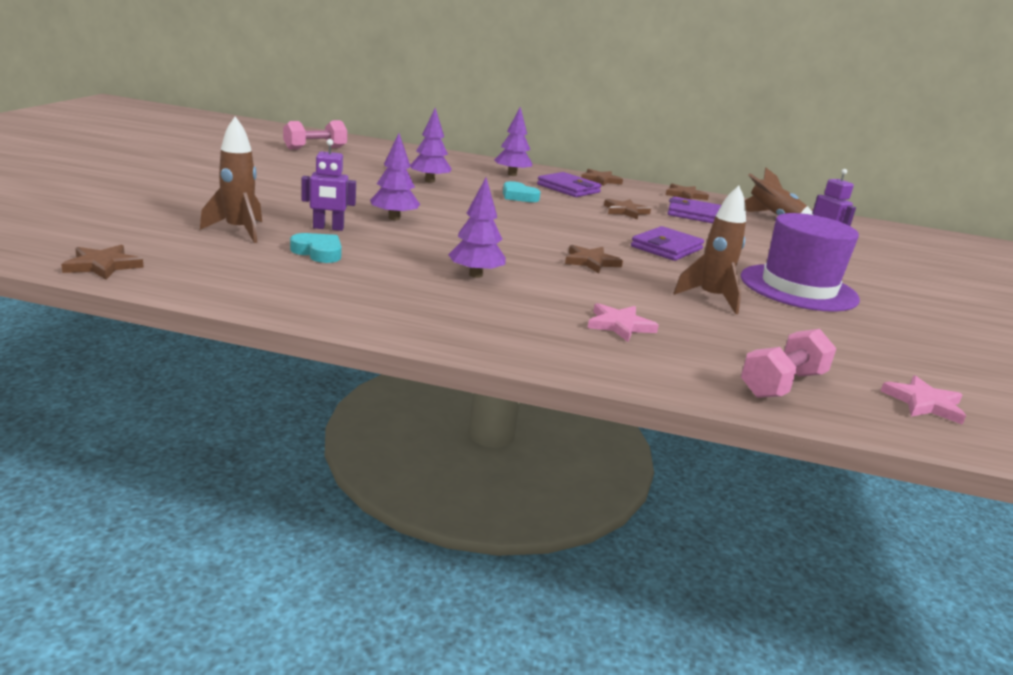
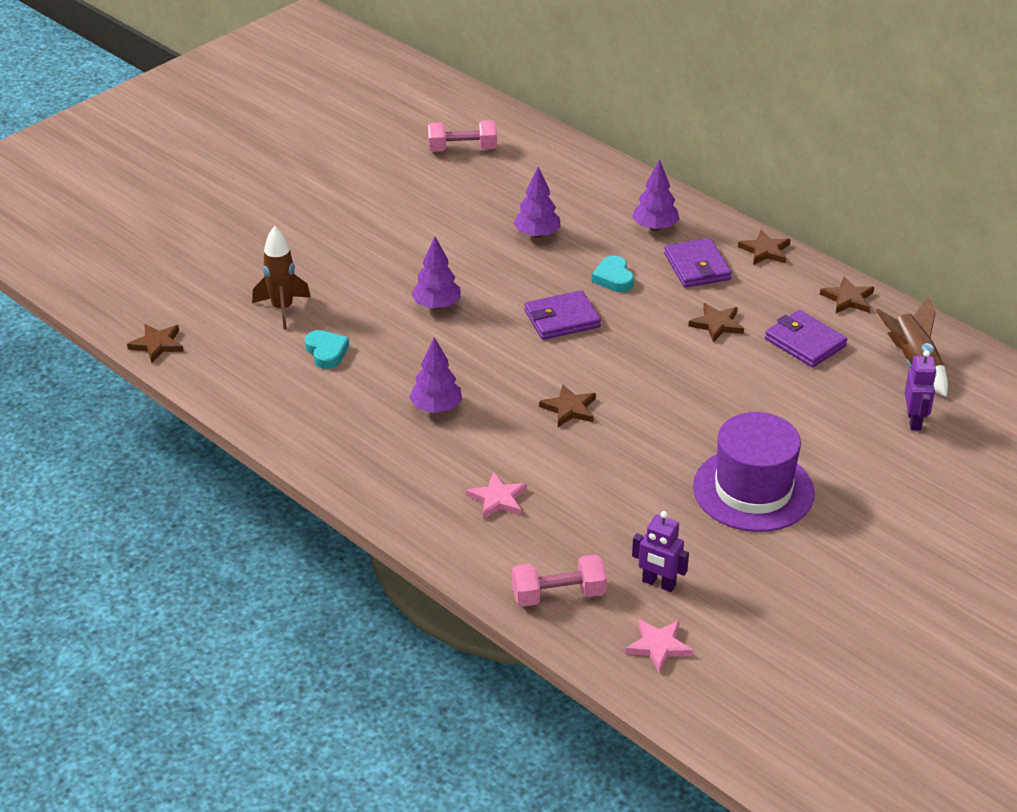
camera: 35 degrees right, 15 degrees up
(328, 228) = (362, 315): purple robot -> purple robot (658, 583)
(666, 248) = (683, 400): purple wallet -> purple wallet (562, 319)
(711, 298) = (630, 484): brown rocket -> none

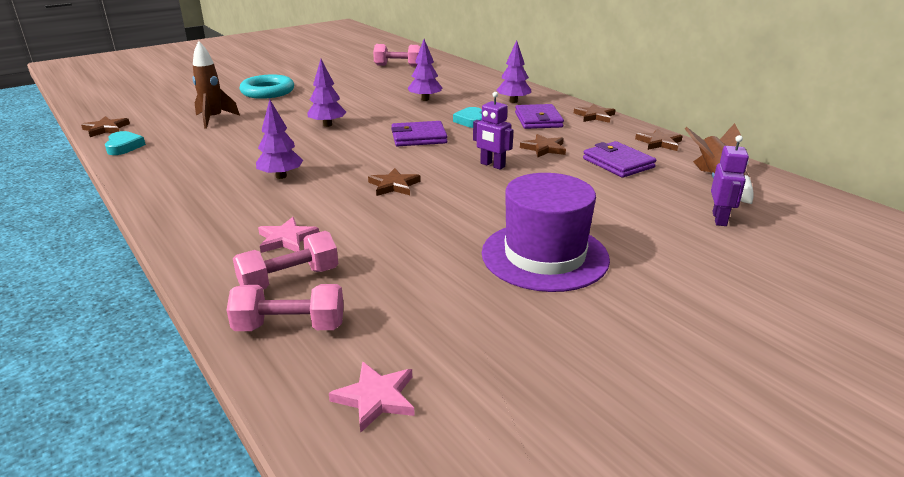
camera: 10 degrees right, 10 degrees down
(312, 237) = (268, 91): none -> turquoise ring
(326, 352) = (223, 141): turquoise heart -> turquoise heart (124, 146)
(529, 547) = (289, 279): none -> pink dumbbell
(658, 583) = (409, 328): purple robot -> purple robot (492, 165)

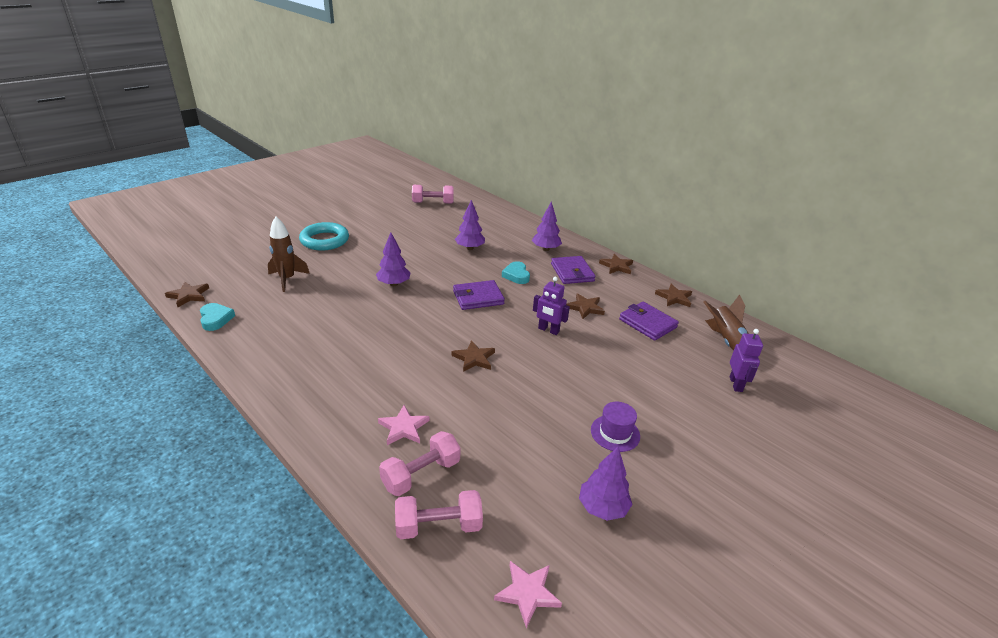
camera: 10 degrees left, 5 degrees up
(281, 176) = (374, 352): purple tree -> purple tree (602, 508)
(544, 256) = (615, 433): purple hat -> purple hat, size x0.50

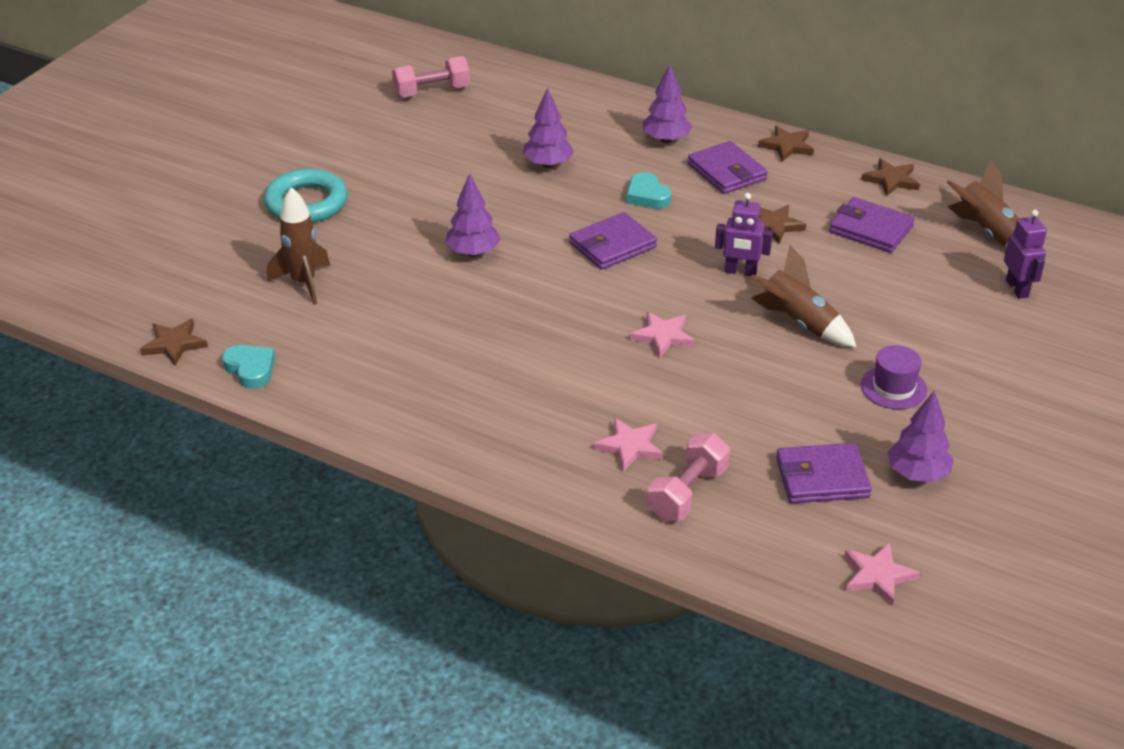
camera: 15 degrees left, 5 degrees up
(438, 526) = (743, 540): pink dumbbell -> none
(474, 358) = (663, 336): brown star -> pink star
(527, 490) = (822, 478): none -> purple wallet
(569, 371) = (799, 323): none -> brown rocket

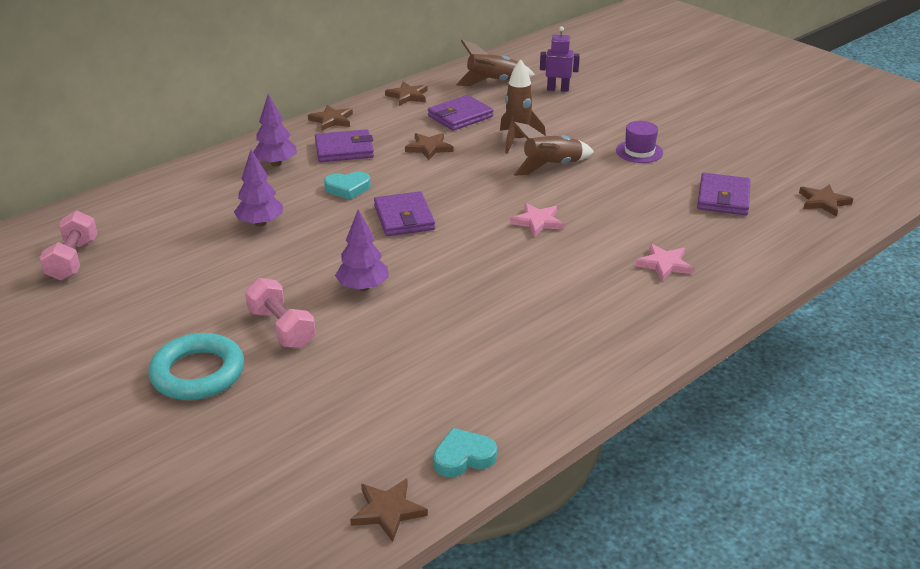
camera: 70 degrees left, 5 degrees down
(303, 283) = (339, 397): brown rocket -> brown rocket (517, 141)
(687, 493) = (724, 252): pink dumbbell -> pink dumbbell (281, 328)
(740, 272) = (477, 173): purple robot -> none
(877, 576) = (823, 202): pink star -> brown star
(917, 474) = (729, 165): purple tree -> none

